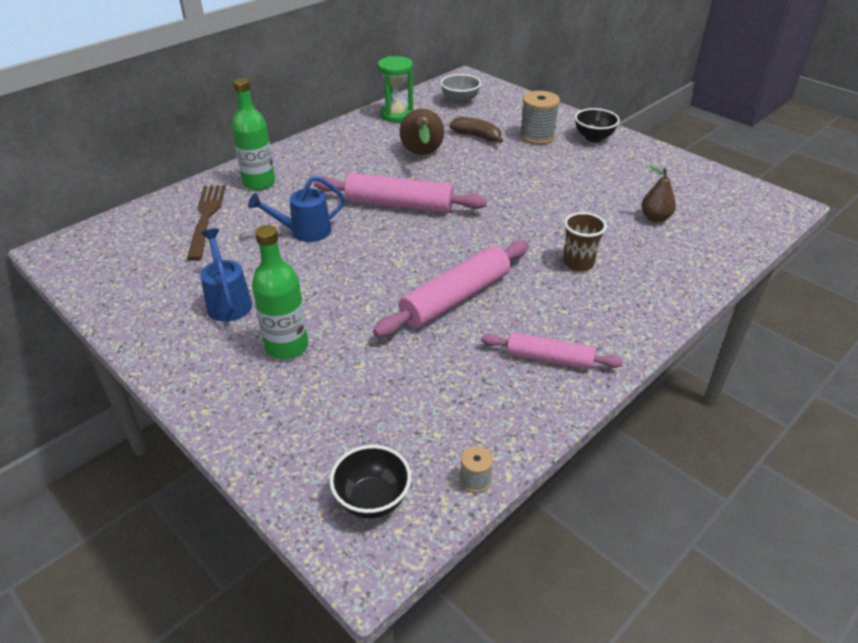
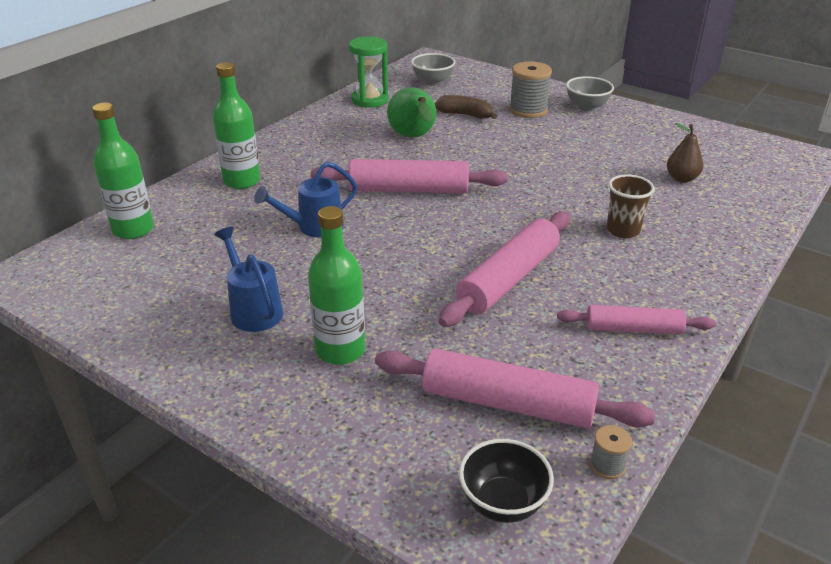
camera: 10 degrees left, 5 degrees down
(155, 219) = (133, 229): none -> green bottle
(206, 218) = (194, 223): brown fork -> none
(410, 413) = (507, 404): none -> pink rolling pin
(422, 155) = (413, 138): brown pear -> green pear
(593, 138) = (587, 107): black bowl -> grey bowl

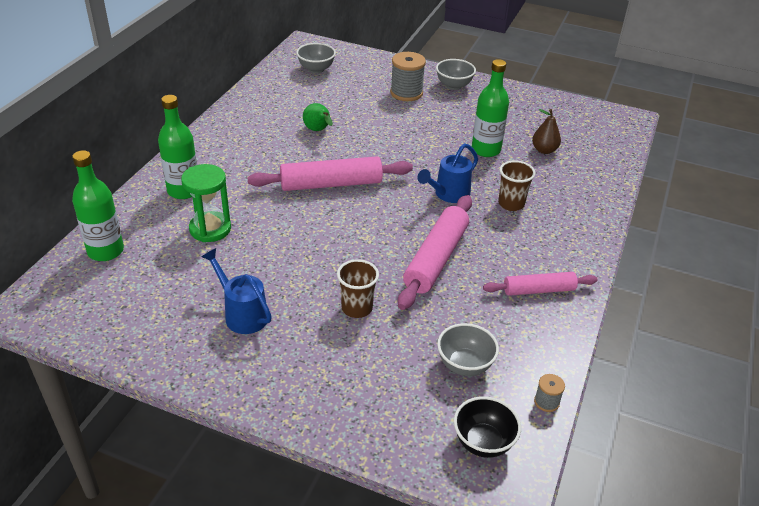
camera: 15 degrees left, 5 degrees up
(313, 227) = (263, 230): blue watering can -> blue watering can (448, 194)
(340, 350) = (325, 340): green bottle -> green bottle (486, 150)
(370, 100) = (267, 94): green hourglass -> green hourglass (210, 229)
(391, 320) = (357, 308): none -> brown cup
(413, 138) = (318, 130): green pear -> green pear, size x0.65
(465, 115) = (355, 102): brown banana -> none
(507, 404) = (464, 365): pink rolling pin -> grey bowl

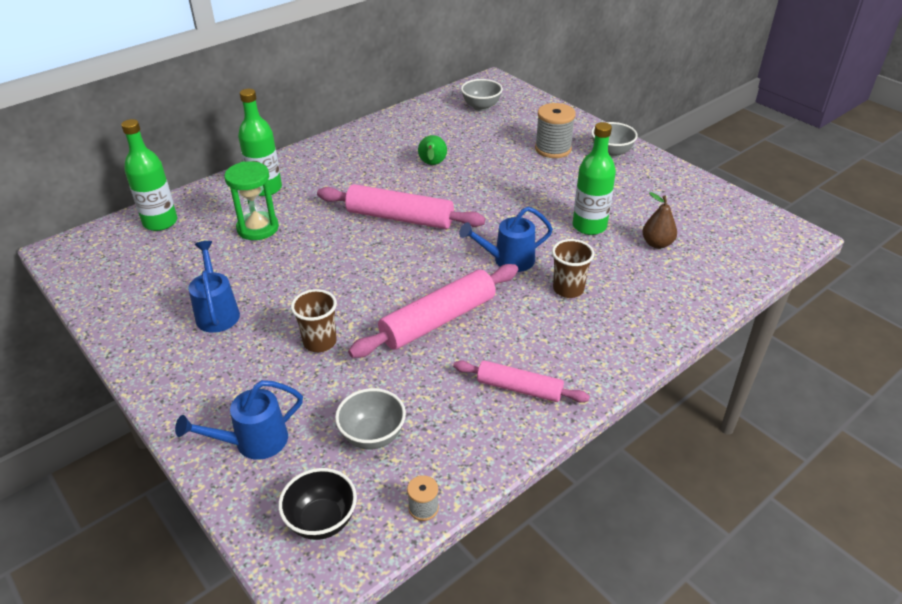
camera: 30 degrees right, 0 degrees up
(375, 407) = (253, 442): none -> blue watering can

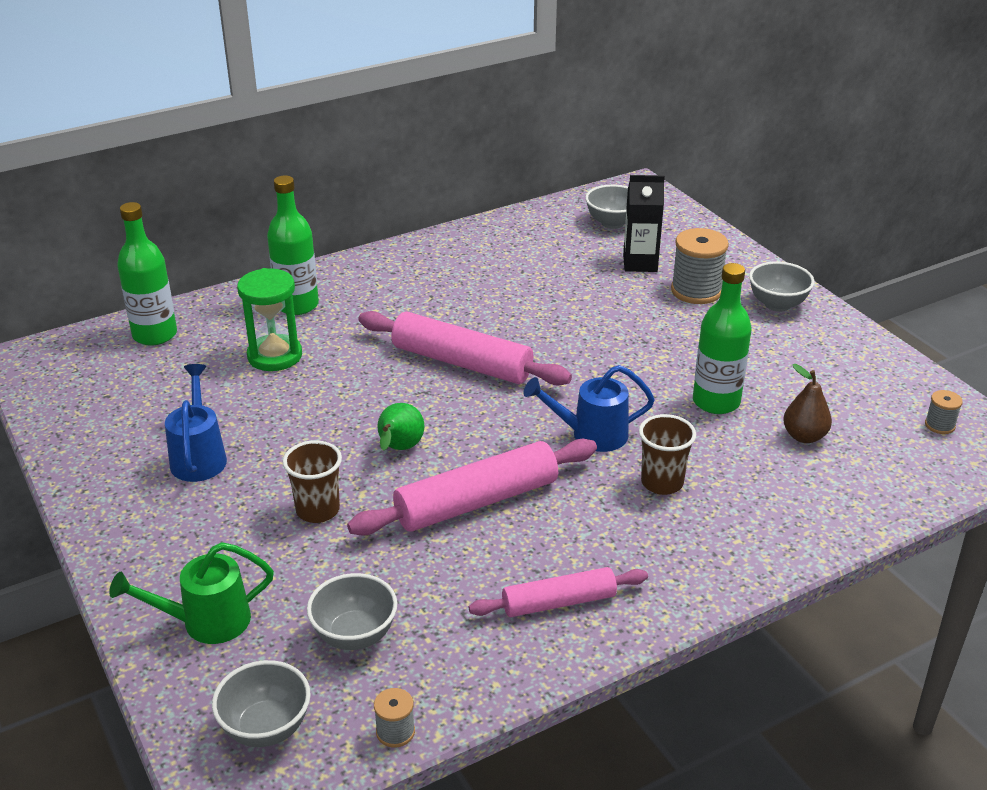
camera: 10 degrees right, 5 degrees down
(253, 442) = (205, 622): blue watering can -> green watering can
(322, 521) = (266, 728): black bowl -> grey bowl
(432, 165) = (524, 296): green pear -> green pear (399, 449)
(508, 133) = (640, 263): none -> black carton
(519, 388) = (559, 602): pink rolling pin -> pink rolling pin turned 45 degrees counterclockwise
(745, 225) = (939, 425): none -> grey spool

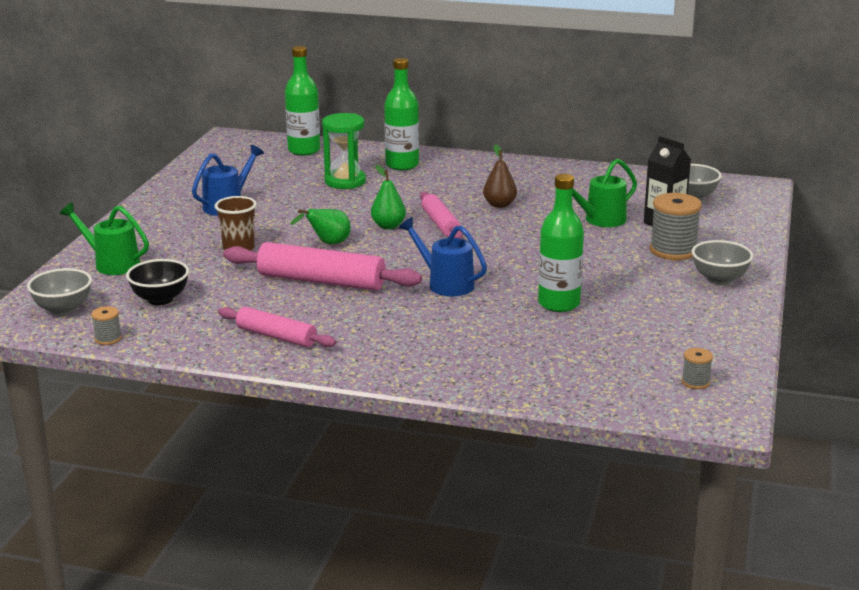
camera: 45 degrees right, 10 degrees down
(355, 635) = (160, 299): grey bowl -> black bowl
(418, 392) = (388, 226): none -> green pear
(462, 362) = (440, 224): pink rolling pin -> pink rolling pin, size x0.62
(587, 286) = (600, 220): none -> green watering can
(662, 483) = (440, 321): brown cup -> none
(804, 436) = (581, 343): brown pear -> brown pear (499, 205)

